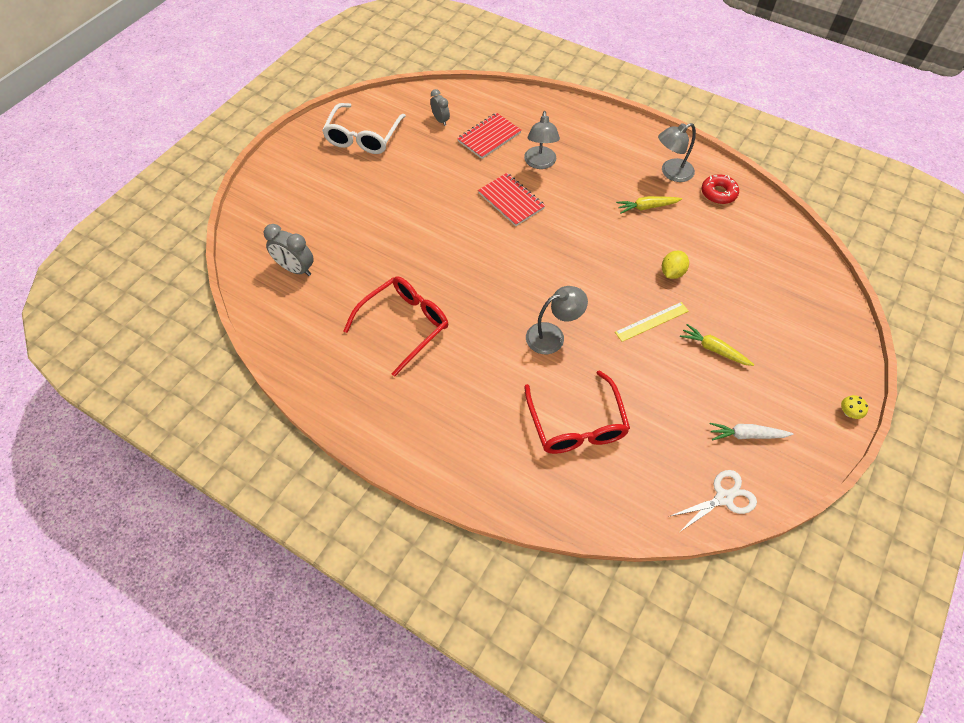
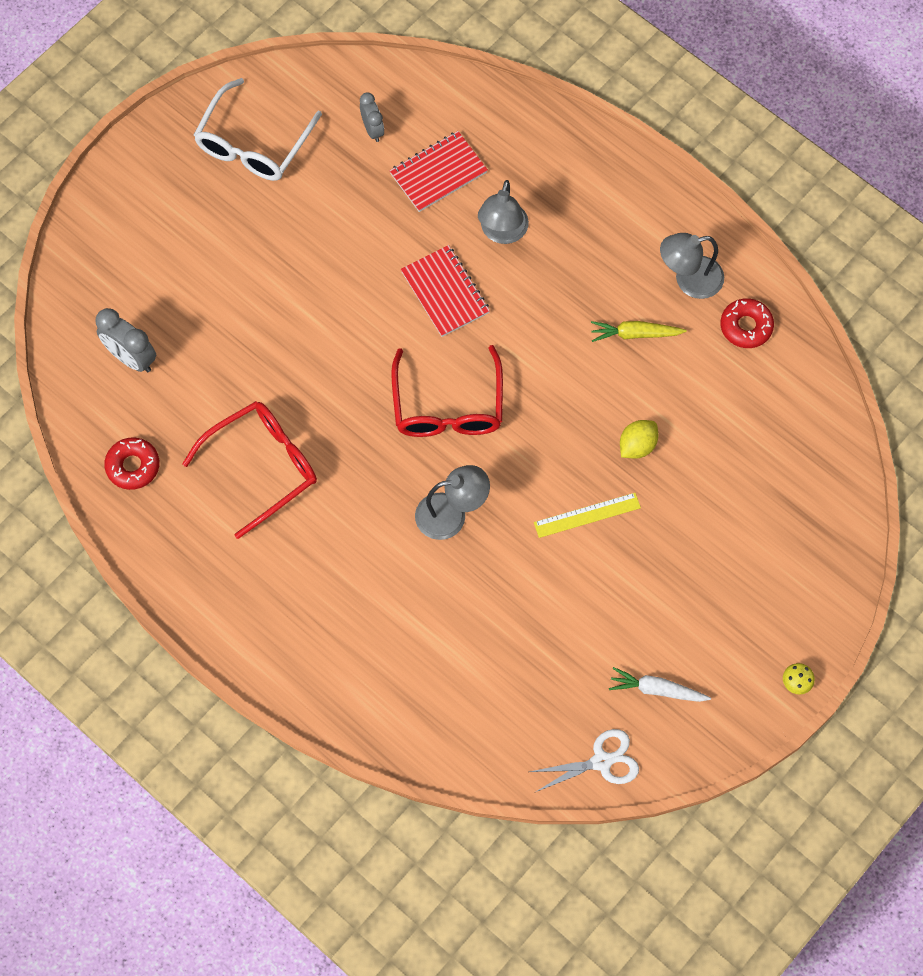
camera: 10 degrees right, 10 degrees up
(305, 339) = (133, 466): none -> red donut
(576, 423) = (450, 639): red glasses -> red glasses (448, 405)
(714, 349) = (655, 568): yellow carrot -> none

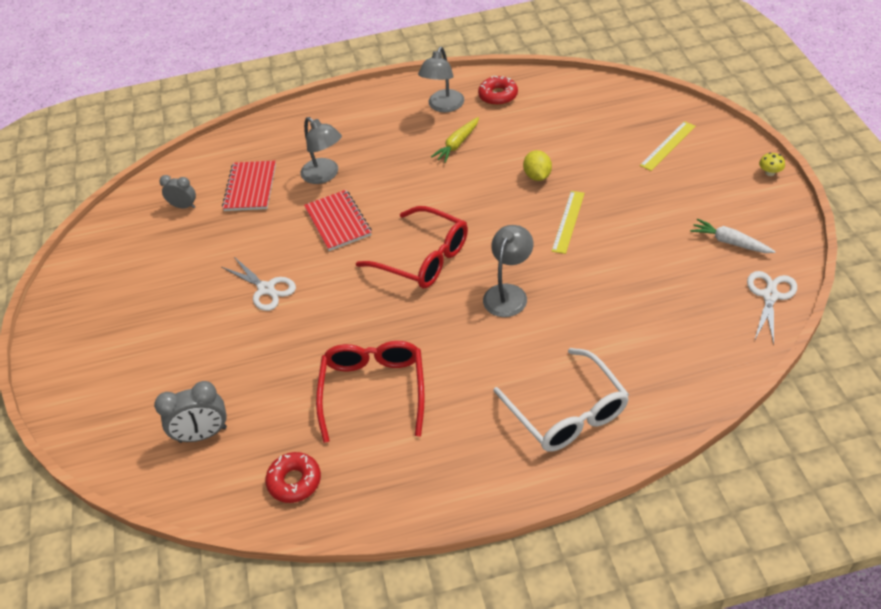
camera: 50 degrees left, 20 degrees down
(254, 143) = (120, 274): white glasses -> white glasses (566, 412)
(318, 289) = (266, 289): none -> white scissors
(445, 292) = (338, 222): red notebook -> red notebook turned 60 degrees clockwise
(656, 689) = (730, 242): white carrot -> white carrot turned 75 degrees clockwise
(774, 555) = (668, 146): none -> yellow ruler

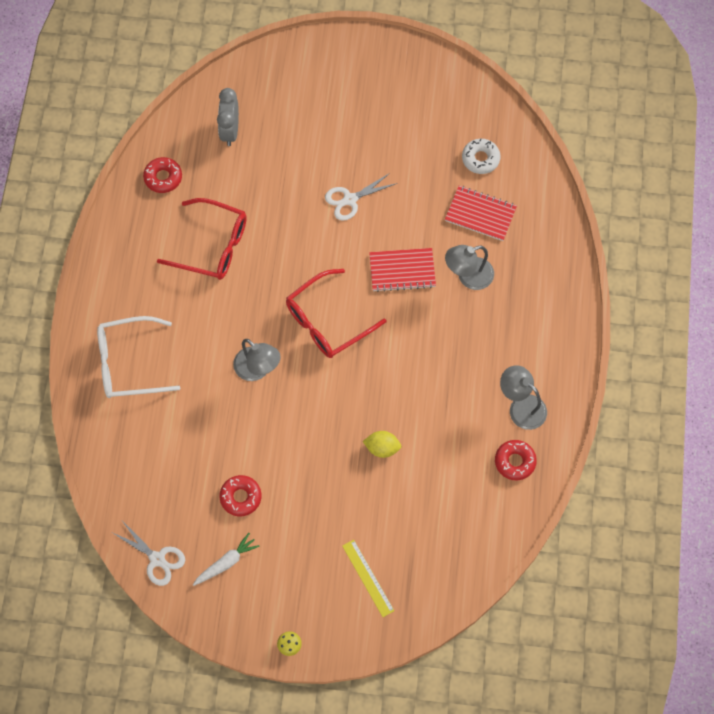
camera: 105 degrees right, 20 degrees up
(184, 206) = (480, 159): grey clock -> white donut
(457, 144) = (458, 398): yellow carrot -> none
(568, 221) = (313, 448): yellow ruler -> none
(656, 256) = (241, 497): none -> red donut

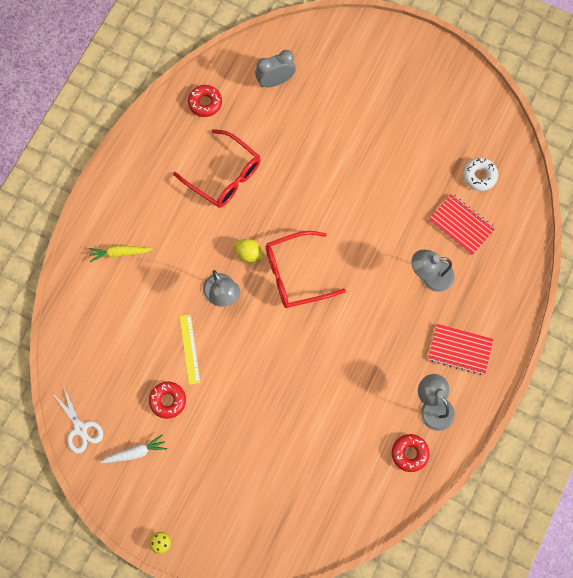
camera: 20 degrees right, 5 degrees up
(130, 363) = (119, 253): white glasses -> yellow carrot
(230, 131) = (275, 81): grey clock -> grey clock turned 45 degrees clockwise
(350, 199) = (354, 174): white scissors -> none
(367, 578) = (247, 509): yellow ruler -> yellow ruler (189, 349)
(382, 448) = (301, 401): yellow lemon -> yellow lemon (248, 254)
(402, 270) = (375, 252): red notebook -> red notebook (460, 350)

